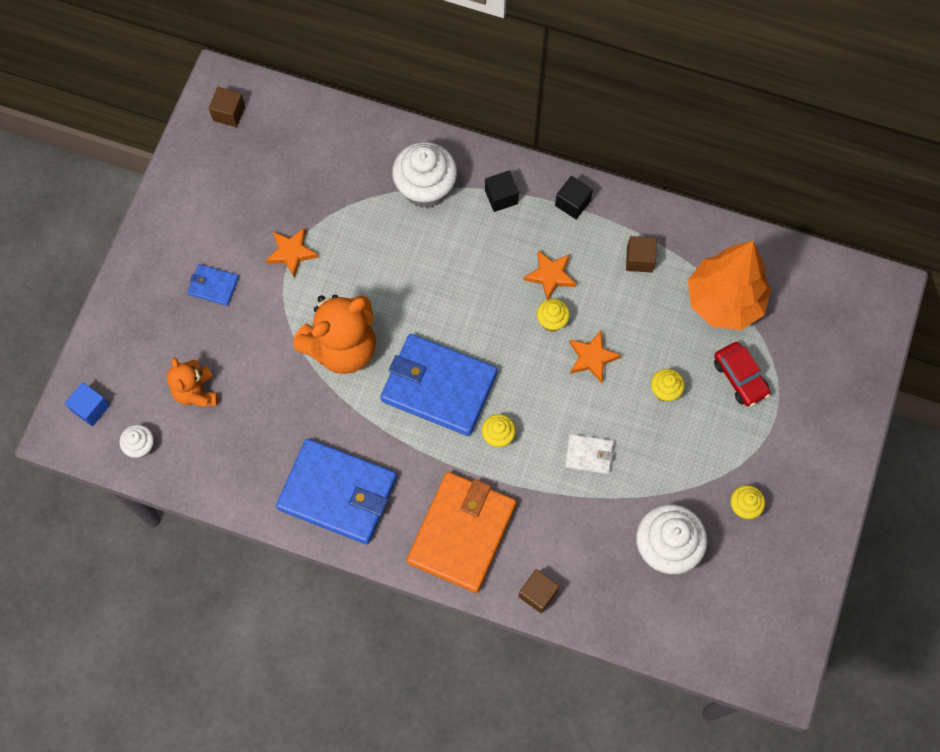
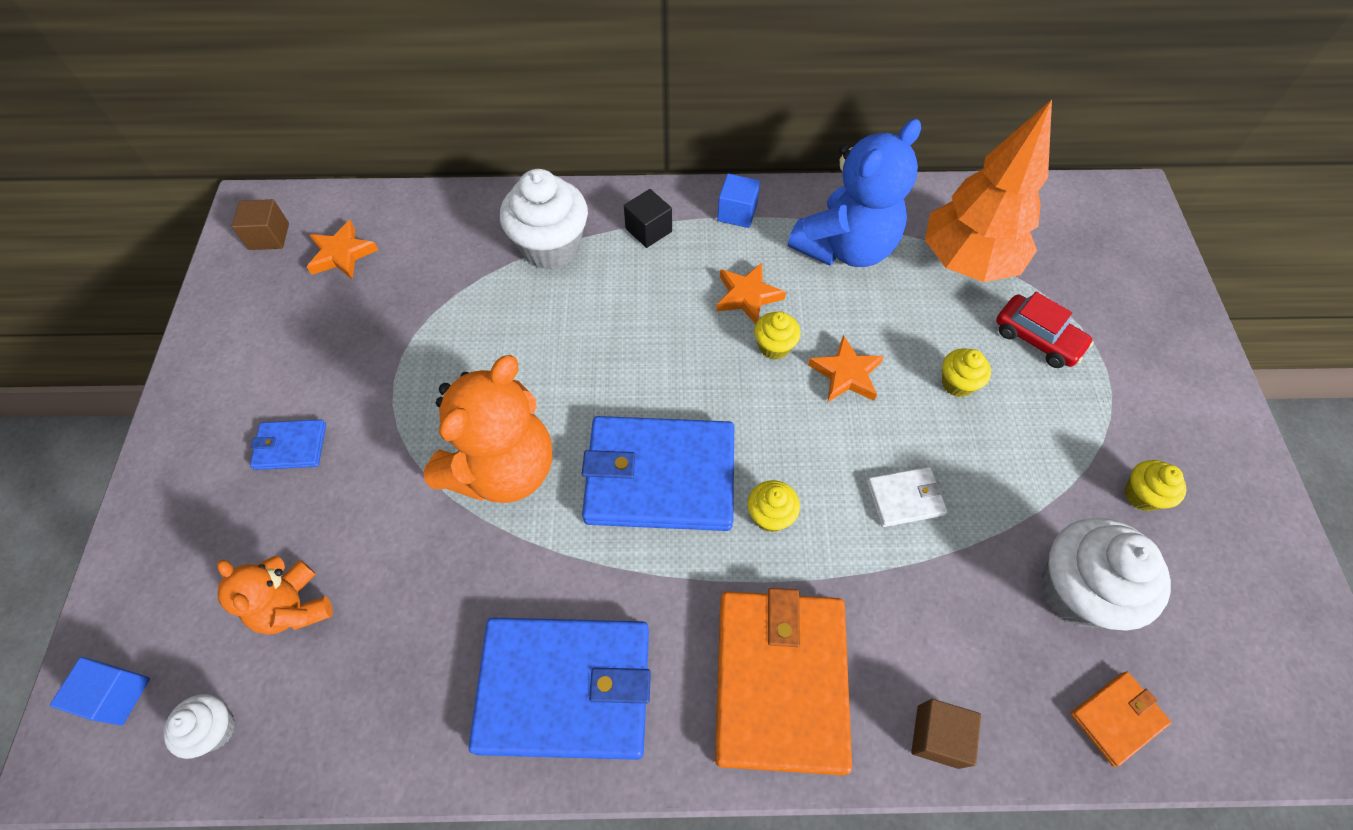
camera: 20 degrees left, 10 degrees down
(291, 253) = (395, 370): orange star -> orange star (342, 254)
(572, 203) = (737, 213): black cube -> blue cube
(639, 259) = (845, 247): brown cube -> blue teddy bear
(646, 622) = (1117, 718): none -> orange wallet

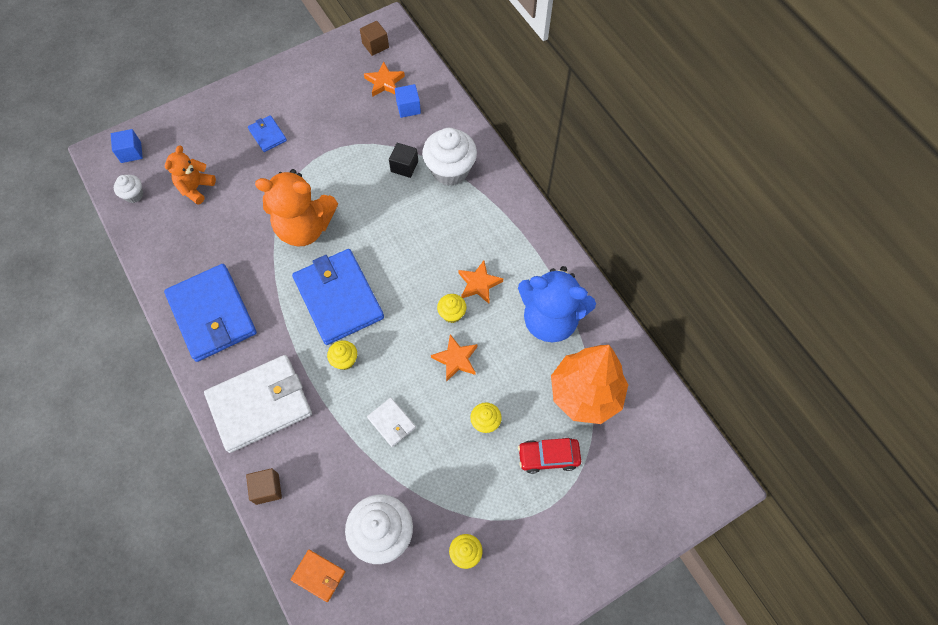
camera: 60 degrees right, 5 degrees up
(648, 230) = (494, 210): black cube -> black cube (404, 166)
(737, 213) = (538, 249): blue cube -> blue cube (408, 107)
(780, 680) = (260, 405): orange wallet -> white wallet
(1037, 338) = (548, 457): red car -> red car turned 75 degrees clockwise

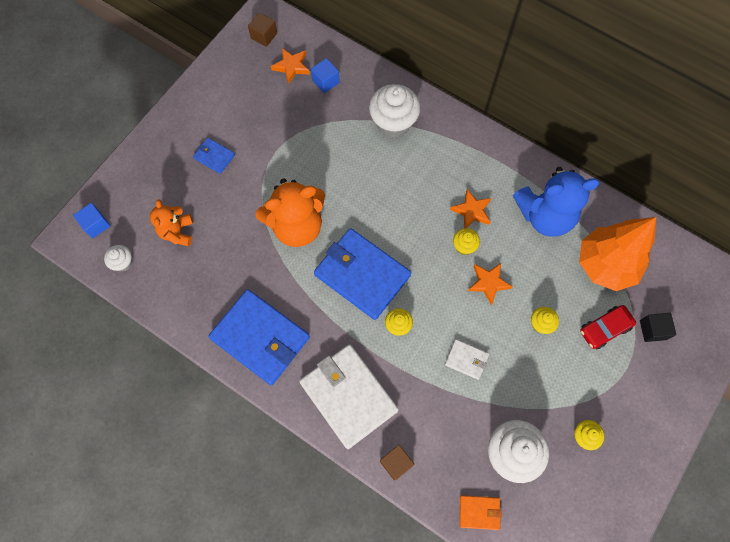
camera: 25 degrees left, 5 degrees up
(260, 405) = (348, 396): white wallet -> white wallet turned 75 degrees counterclockwise
(404, 166) = (352, 135): black cube -> black cube (652, 330)

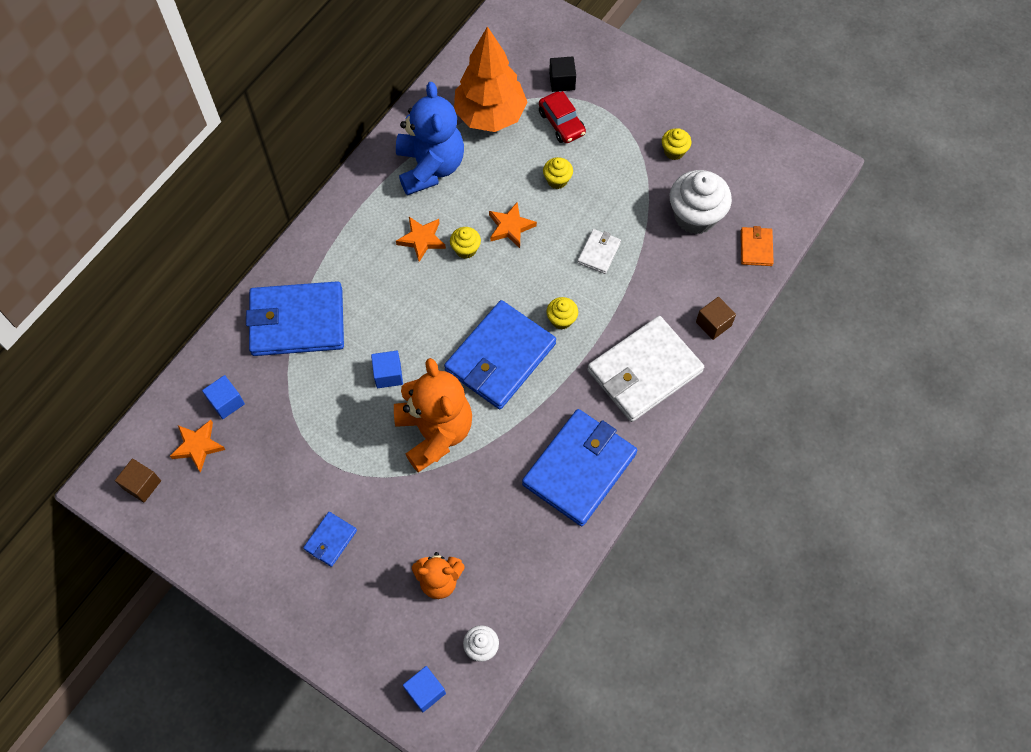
camera: 90 degrees left, 5 degrees down
(347, 190) = (388, 374): none -> blue cube
(393, 123) = (297, 321): white cupcake -> blue wallet

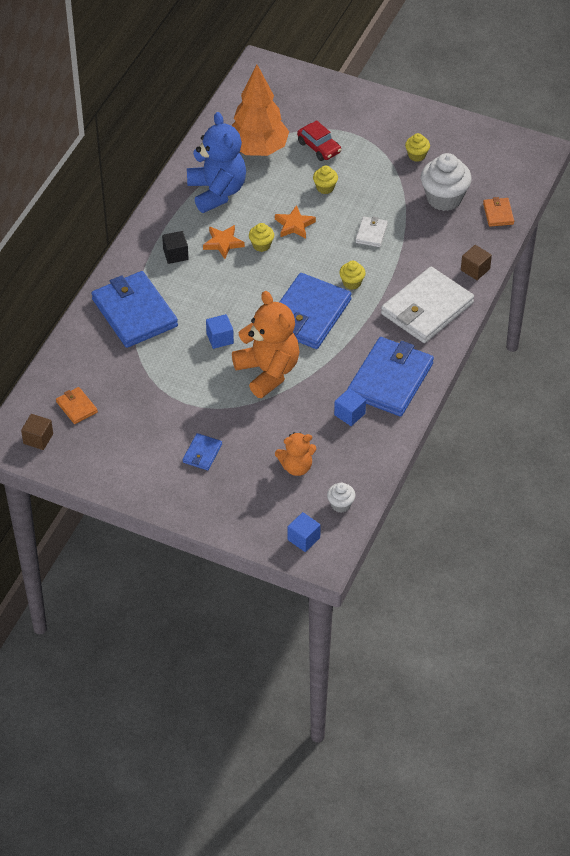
camera: 10 degrees left, 15 degrees down
(198, 446) = (76, 407): orange star -> orange wallet
(226, 402) = (91, 374): blue cube -> blue cube (349, 414)
(297, 321) = (134, 312): blue wallet -> blue wallet turned 75 degrees clockwise
(562, 81) = (312, 118): black cube -> black cube (175, 254)

